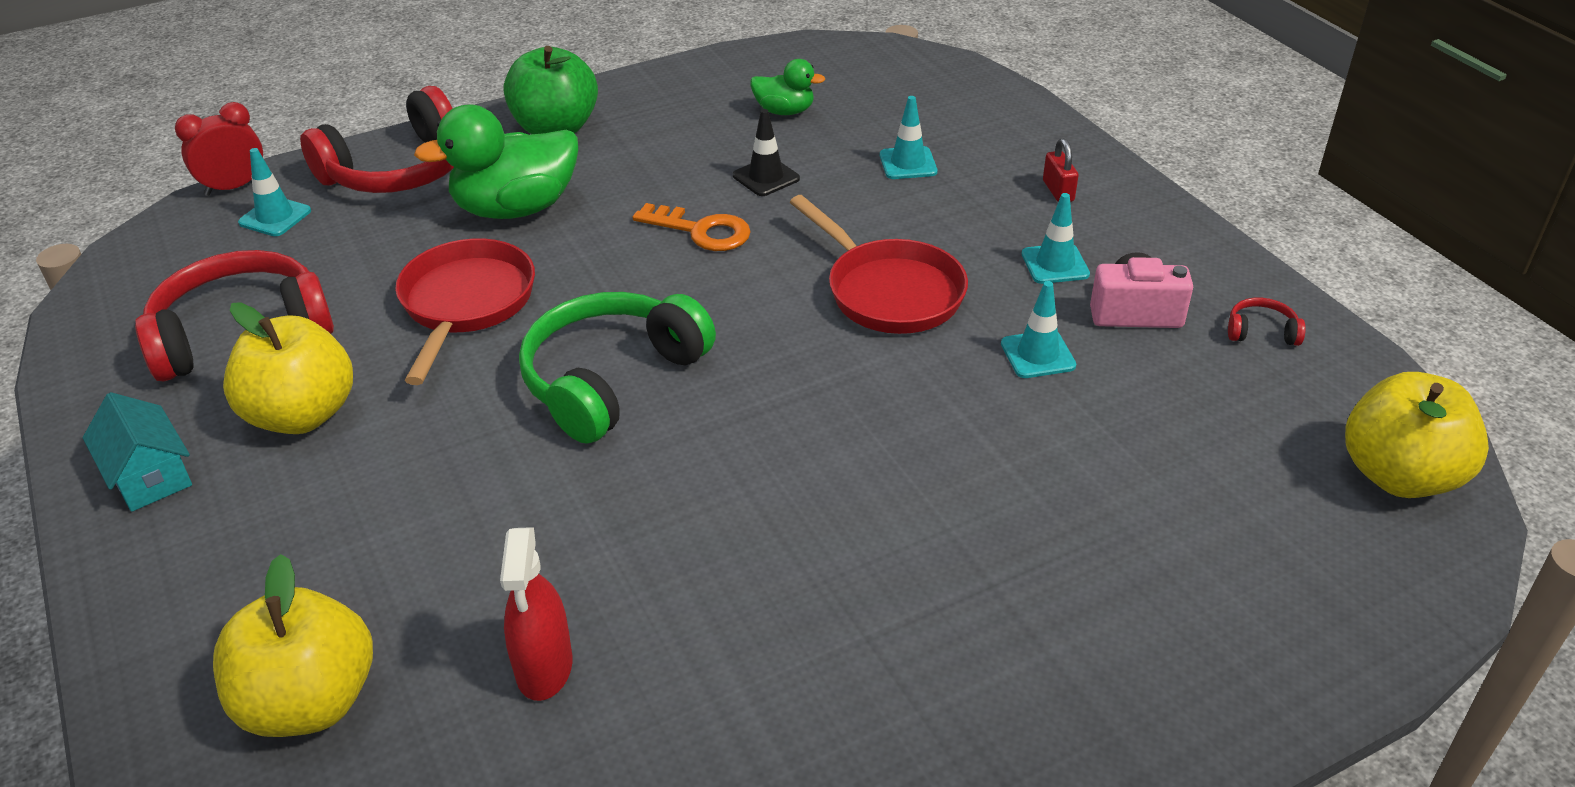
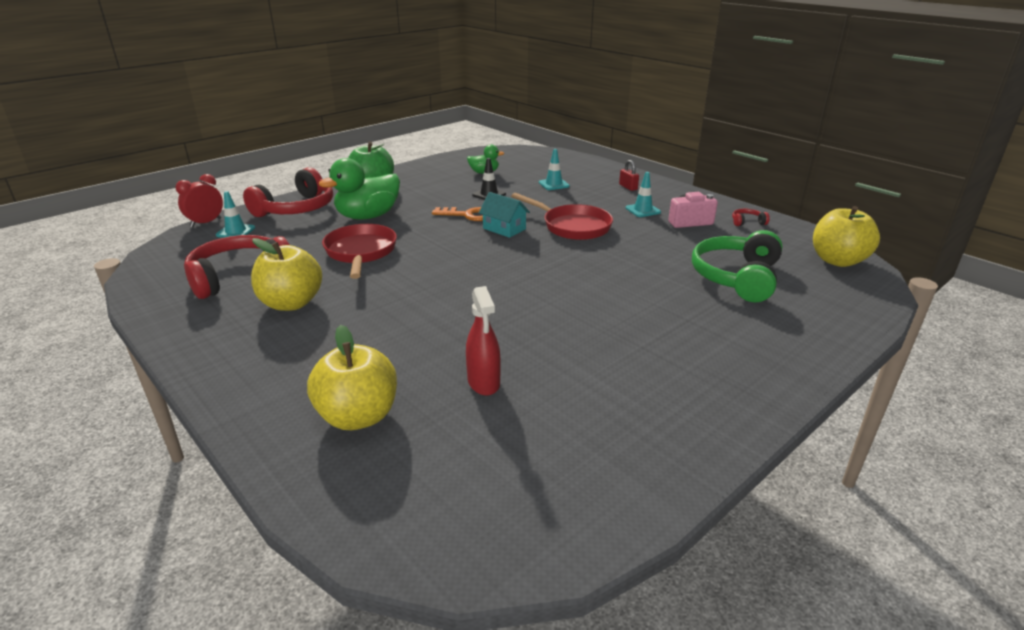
camera: 15 degrees left, 10 degrees down
(149, 476) = (212, 338): turquoise house -> turquoise house (504, 229)
(612, 380) = (455, 271): green headphones -> green headphones (737, 277)
(1038, 355) = (655, 240): turquoise traffic cone -> none

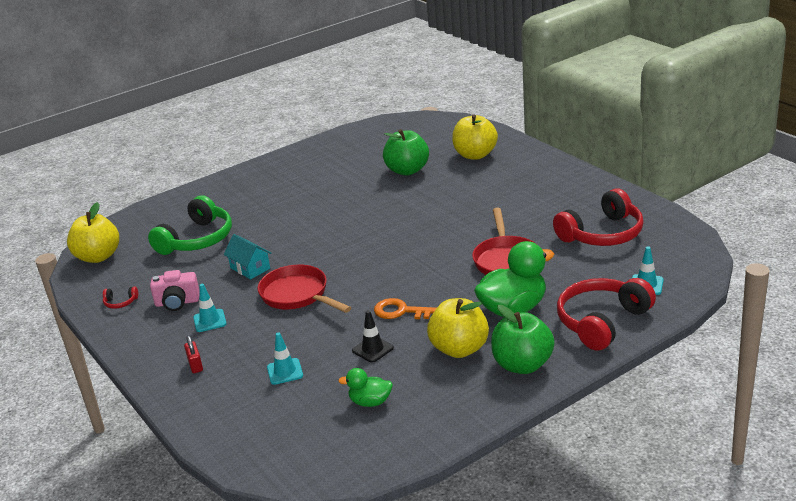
camera: 170 degrees left, 0 degrees up
(206, 223) = (690, 297): red clock -> none
(291, 303) = (544, 212): yellow apple -> yellow apple (459, 349)
(483, 382) = (407, 170): red spray bottle -> green apple
(504, 229) = (367, 291): turquoise house -> turquoise house (250, 268)

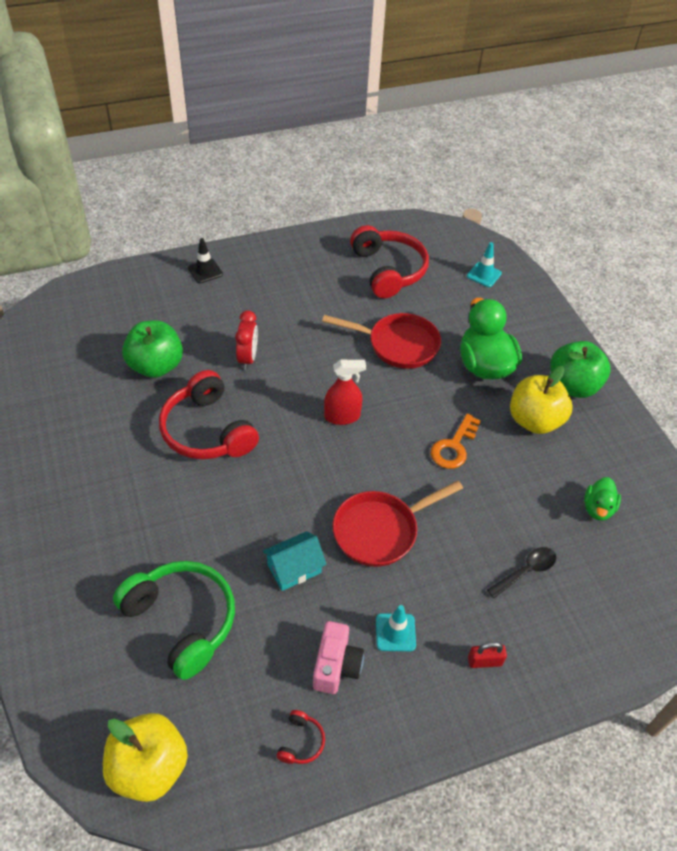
camera: 80 degrees left, 20 degrees up
(285, 371) = (526, 571): turquoise traffic cone -> black spoon
(372, 349) = (512, 486): black traffic cone -> black traffic cone (205, 271)
(404, 253) = (342, 416): none -> red spray bottle
(440, 200) = (248, 358): none -> red clock
(475, 155) = (165, 303): yellow apple -> none
(602, 322) = (527, 318): red headphones -> red headphones (207, 430)

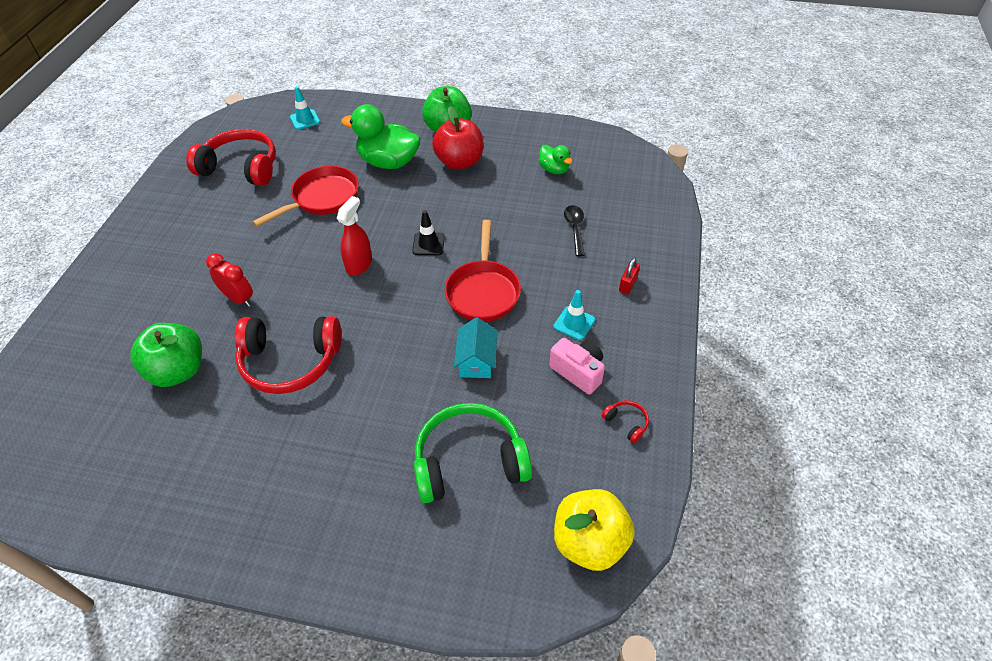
camera: 55 degrees left, 0 degrees up
(205, 271) = (103, 285): black traffic cone -> black traffic cone (428, 244)
(453, 446) = (444, 214): orange key -> none
(534, 420) = (459, 162): yellow apple -> red apple

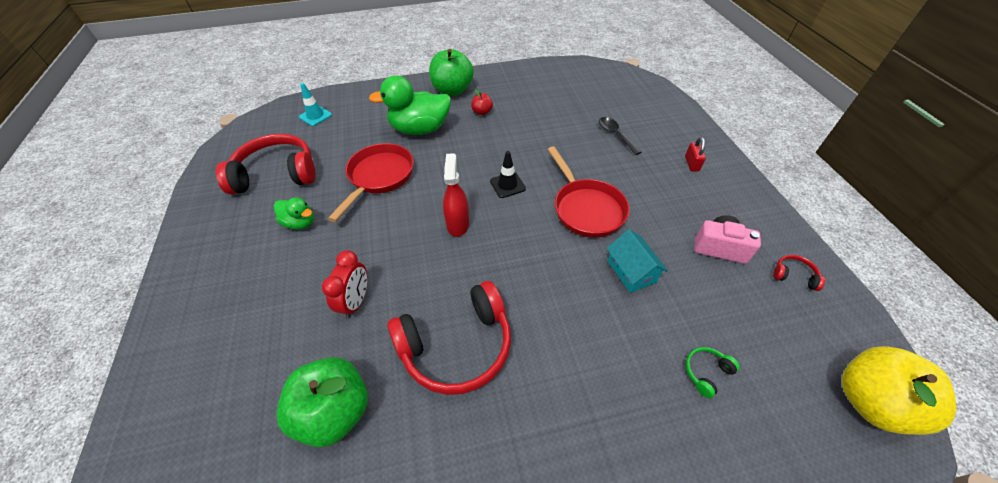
camera: 25 degrees left, 0 degrees up
(239, 298) = (356, 301): red clock -> red clock turned 90 degrees clockwise
(459, 162) = (482, 112): red apple -> red apple, size x0.47
(469, 462) = (706, 372): green headphones -> green headphones, size x0.40
(554, 169) = (562, 97): green duck -> green duck (300, 223)
(574, 323) = (680, 208): turquoise traffic cone -> none

